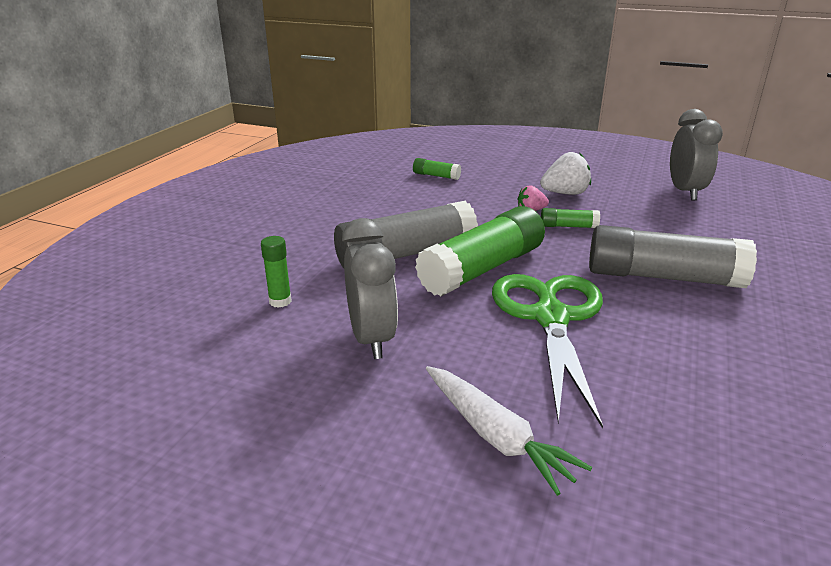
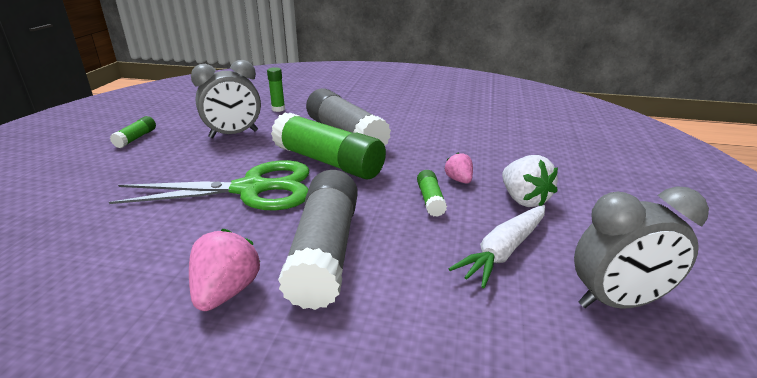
camera: 80 degrees right, 0 degrees up
(436, 176) = (514, 134): green glue stick -> green glue stick (136, 138)
(495, 436) = (125, 172): white carrot -> white carrot (504, 251)
(738, 324) = (226, 292): none -> pink strawberry

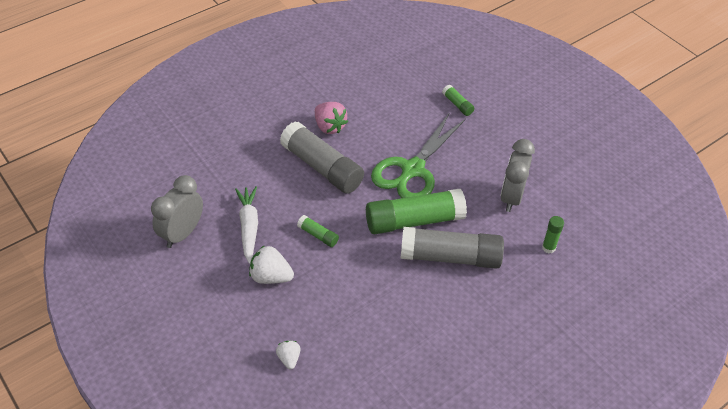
camera: 130 degrees right, 20 degrees up
(136, 138) = (550, 148): green glue stick -> green glue stick (457, 104)
(459, 180) = (322, 266): pink strawberry -> none
(560, 153) = (289, 358): none -> white strawberry

